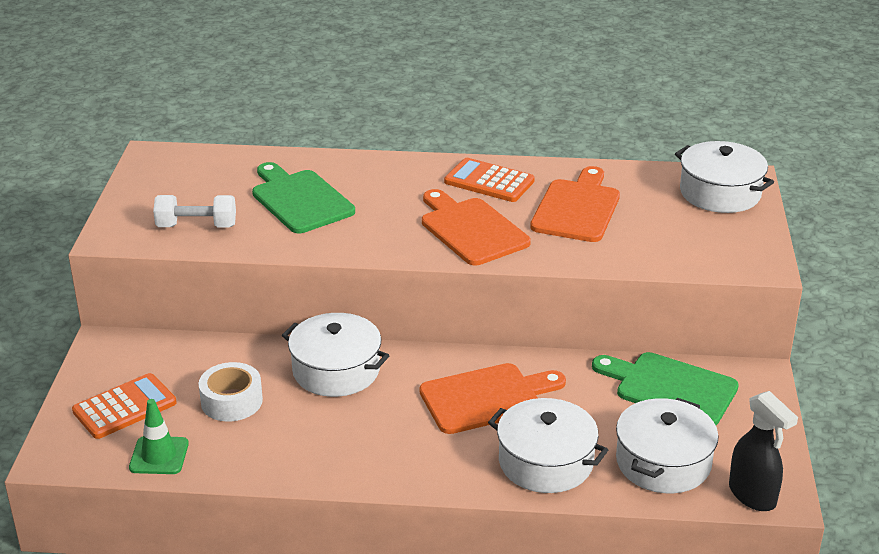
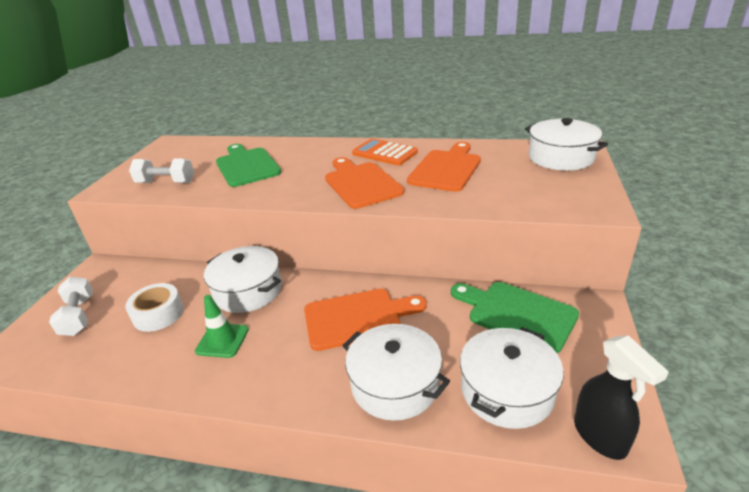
camera: 10 degrees right, 0 degrees up
(124, 407) = (78, 316): orange calculator -> white dumbbell
(159, 456) = (76, 361): green traffic cone -> green traffic cone (222, 340)

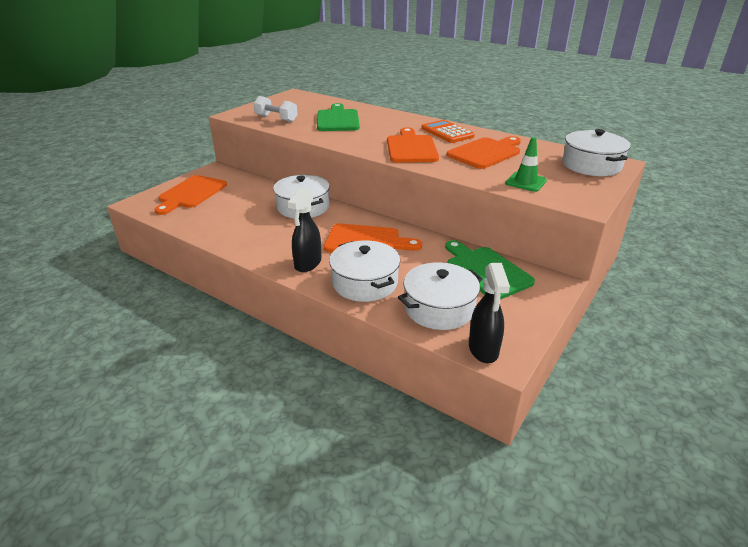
camera: 20 degrees right, 0 degrees up
(78, 316) = (191, 193): white dumbbell -> orange cutting board
(158, 314) = (238, 205): white tape -> none
(222, 340) = (270, 229): green traffic cone -> green traffic cone (525, 182)
(304, 380) = (307, 264): none -> black spray bottle

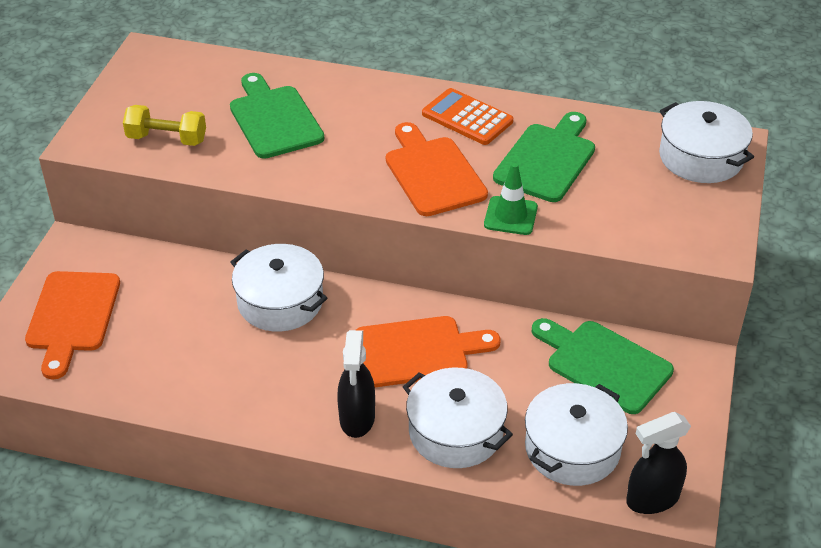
camera: 20 degrees left, 10 degrees up
(276, 119) = (167, 139): white dumbbell -> yellow dumbbell
(483, 349) = (652, 499): black spray bottle -> black spray bottle turned 90 degrees clockwise
(486, 152) = (547, 159): orange cutting board -> green cutting board
(525, 182) = (628, 219): green traffic cone -> green traffic cone (510, 216)

